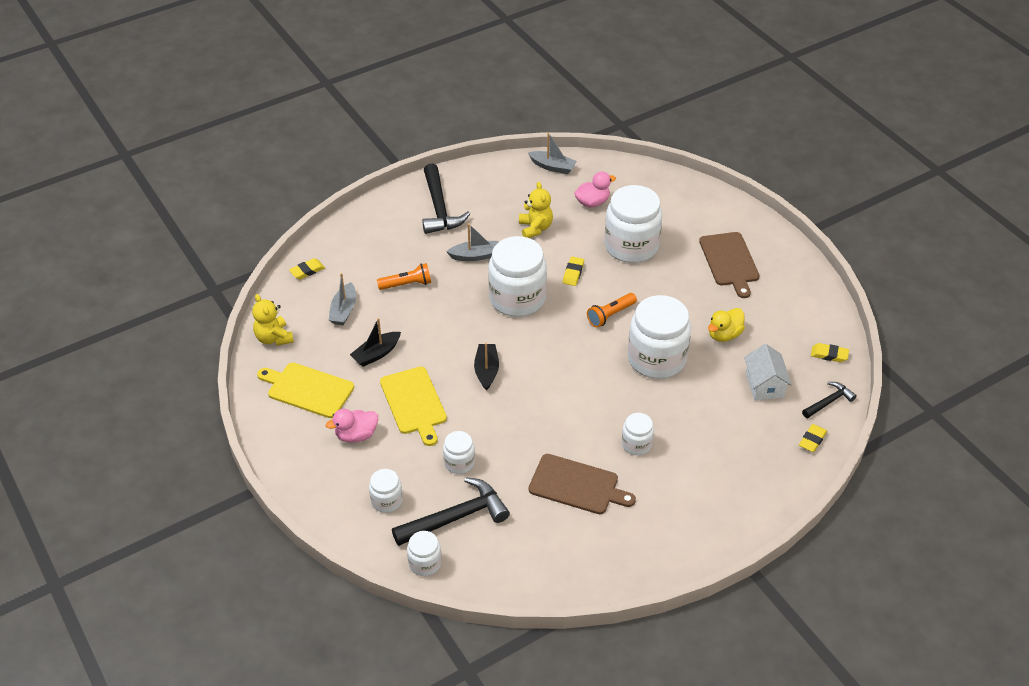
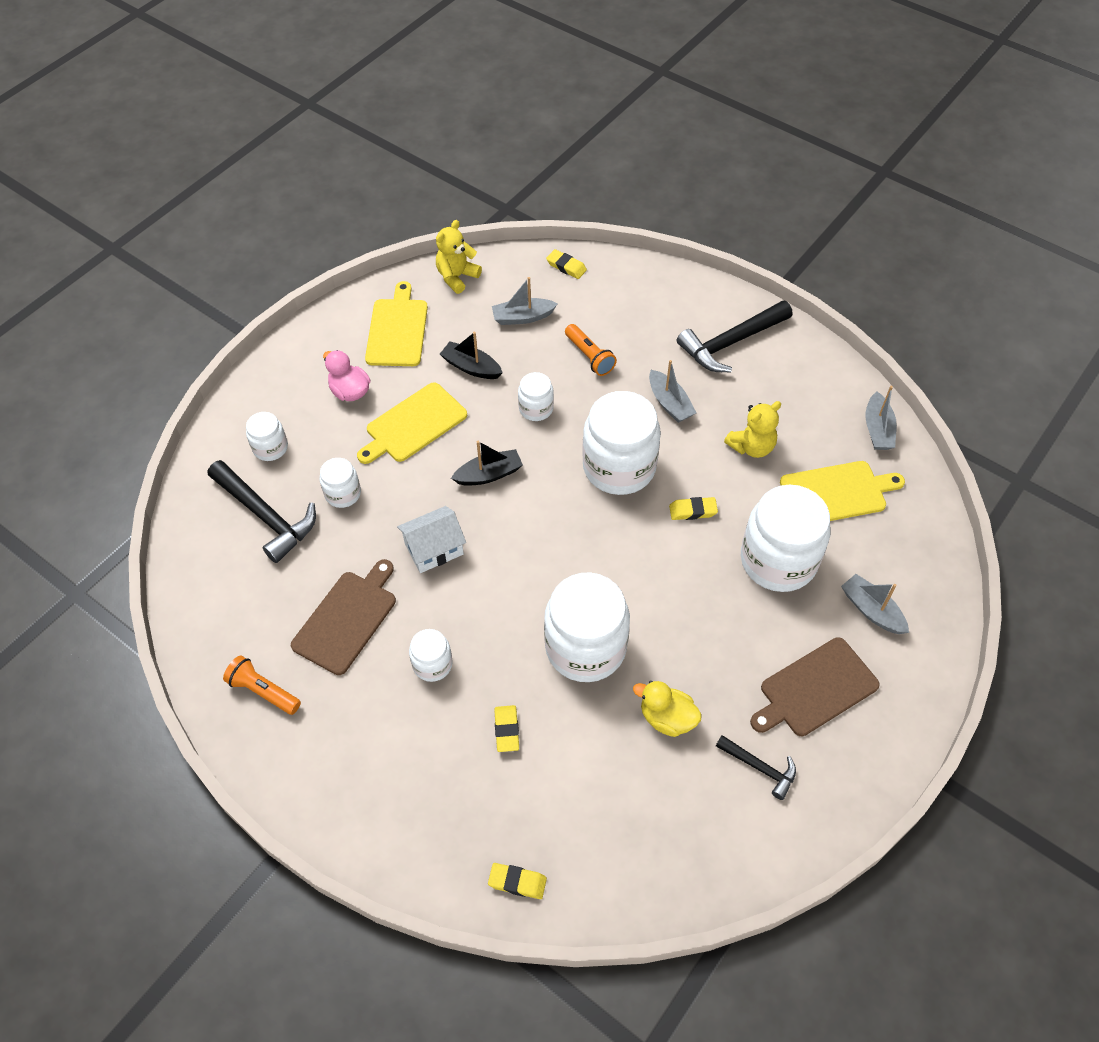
camera: 70 degrees right, 10 degrees up
(425, 563) = (198, 509): white jar -> white jar (536, 408)
(577, 485) = (347, 619): brown cutting board -> brown cutting board turned 150 degrees counterclockwise
(592, 202) = (836, 493): pink duck -> yellow cutting board
(610, 315) = (639, 573): orange flashlight -> orange flashlight (263, 691)
(685, 218) = (871, 610): none -> grey boat
(764, 385) = (595, 793): white house -> white house (434, 549)
(828, 402) = (598, 890): black hammer -> black hammer (759, 767)
(829, 355) = (692, 870): yellow eraser -> yellow eraser (507, 730)

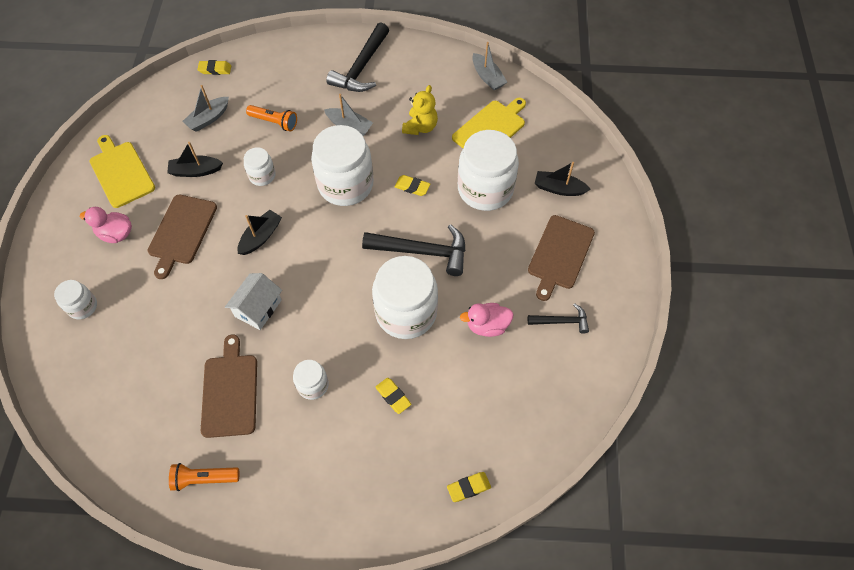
camera: 35 degrees left, 5 degrees up
(266, 516) = (115, 356): black hammer -> black hammer (422, 251)
(343, 494) = (163, 308): white jar -> none
(413, 424) = (182, 232): yellow cutting board -> brown cutting board
(457, 277) = (140, 114): yellow teddy bear -> none
(667, 718) = (487, 326): yellow duck -> pink duck
(693, 511) = (412, 187): yellow eraser -> yellow eraser turned 60 degrees clockwise
(871, 610) = (559, 188): grey boat -> black boat

